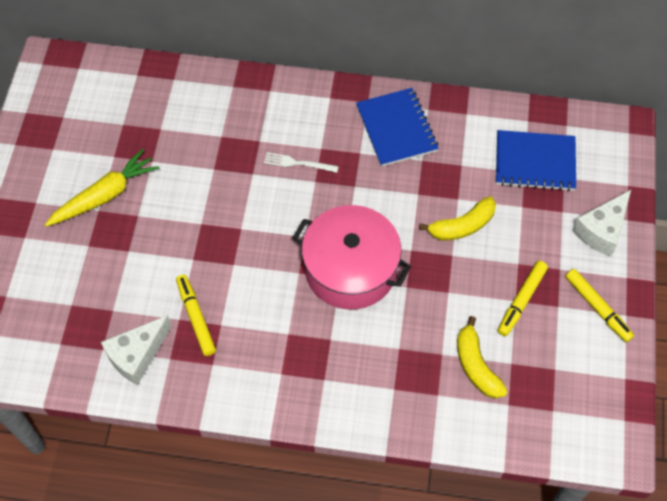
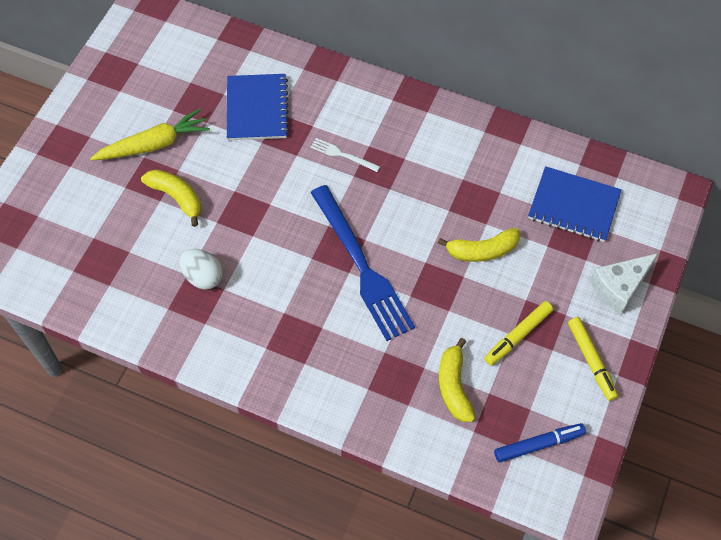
camera: 15 degrees right, 0 degrees up
(137, 355) = (138, 298): white cheese -> none
(145, 244) = (177, 197): none -> yellow banana
(196, 317) = (203, 276): yellow marker -> white egg
(350, 269) = (361, 266): pink pot -> blue fork
(396, 128) = (447, 143): blue notebook -> blue notebook (257, 109)
(573, 401) = (538, 444): none -> blue marker

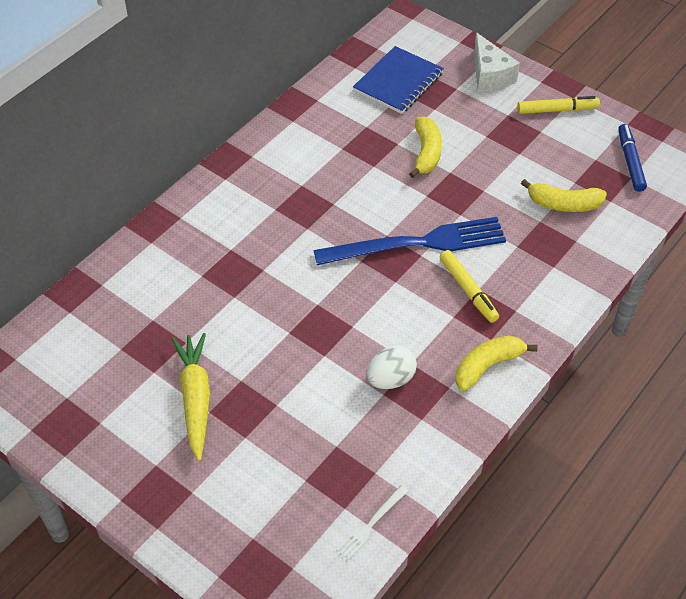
camera: 75 degrees left, 10 degrees down
(177, 197) = (279, 387): yellow banana -> yellow banana (488, 366)
(257, 109) = (187, 292): blue notebook -> none
(342, 155) = (278, 232): white fork -> white fork (371, 524)
(518, 336) = (522, 150): yellow marker -> yellow marker (468, 290)

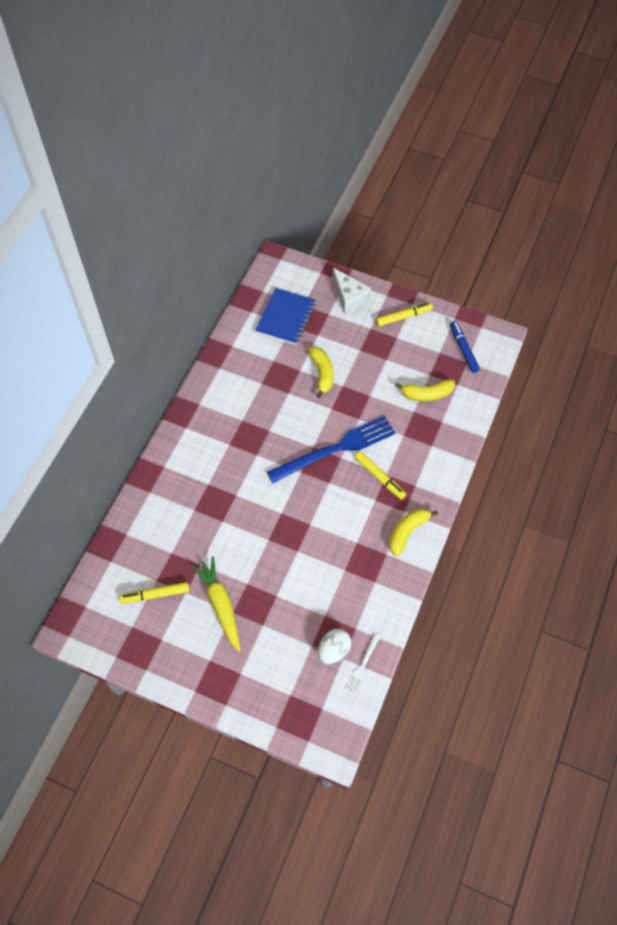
camera: 15 degrees left, 10 degrees up
(112, 365) = (155, 595): none -> yellow marker
(390, 379) = (346, 558): white egg -> white egg (334, 650)

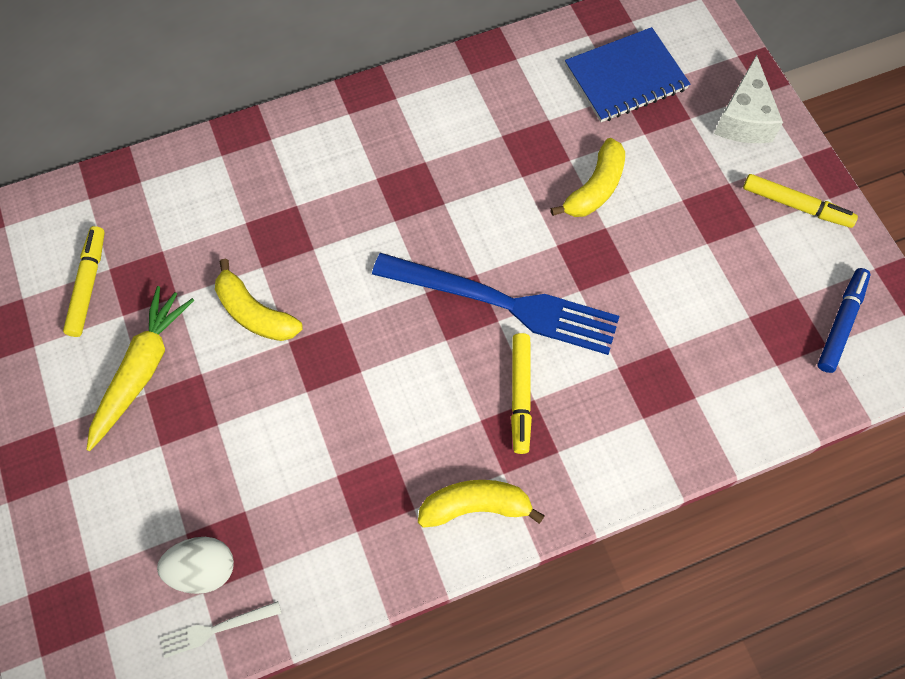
camera: 45 degrees right, 5 degrees up
(155, 595) = (88, 285): yellow marker -> yellow marker turned 60 degrees clockwise
(426, 394) = (714, 340): yellow banana -> yellow banana (255, 313)

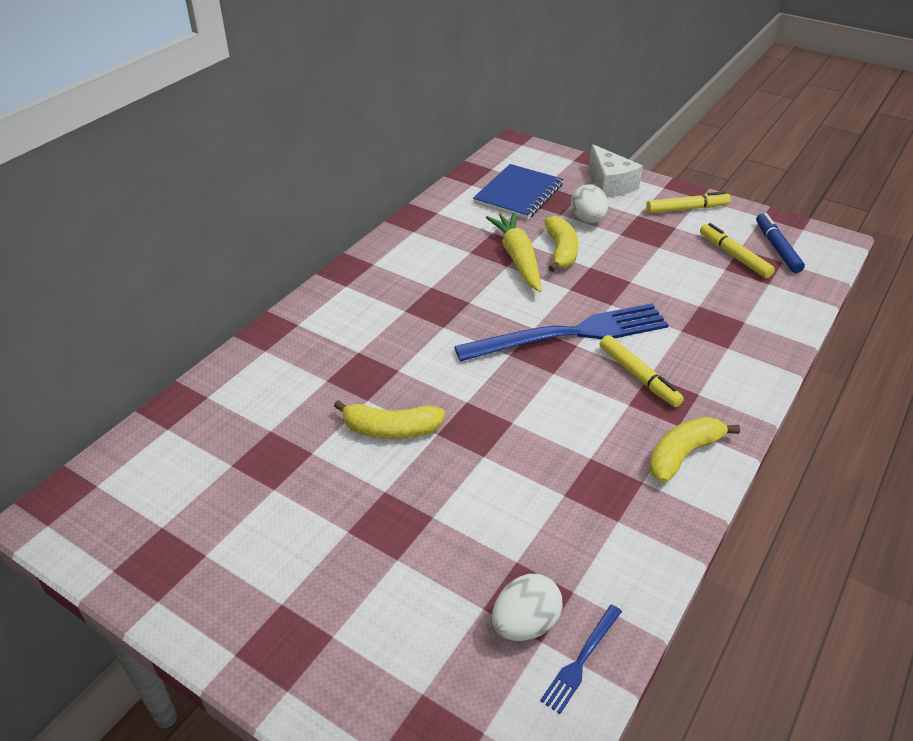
camera: 35 degrees left, 25 degrees down
(88, 285) = (221, 485): yellow marker -> yellow marker (734, 256)
(142, 370) = (328, 516): yellow carrot -> yellow carrot (517, 258)
(216, 629) = (581, 660): white fork -> blue fork
(666, 159) = (588, 220): none -> white egg

